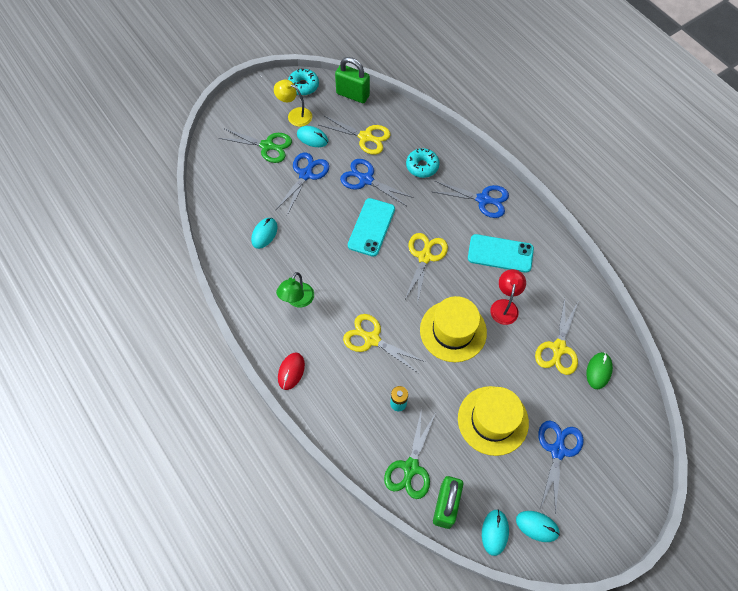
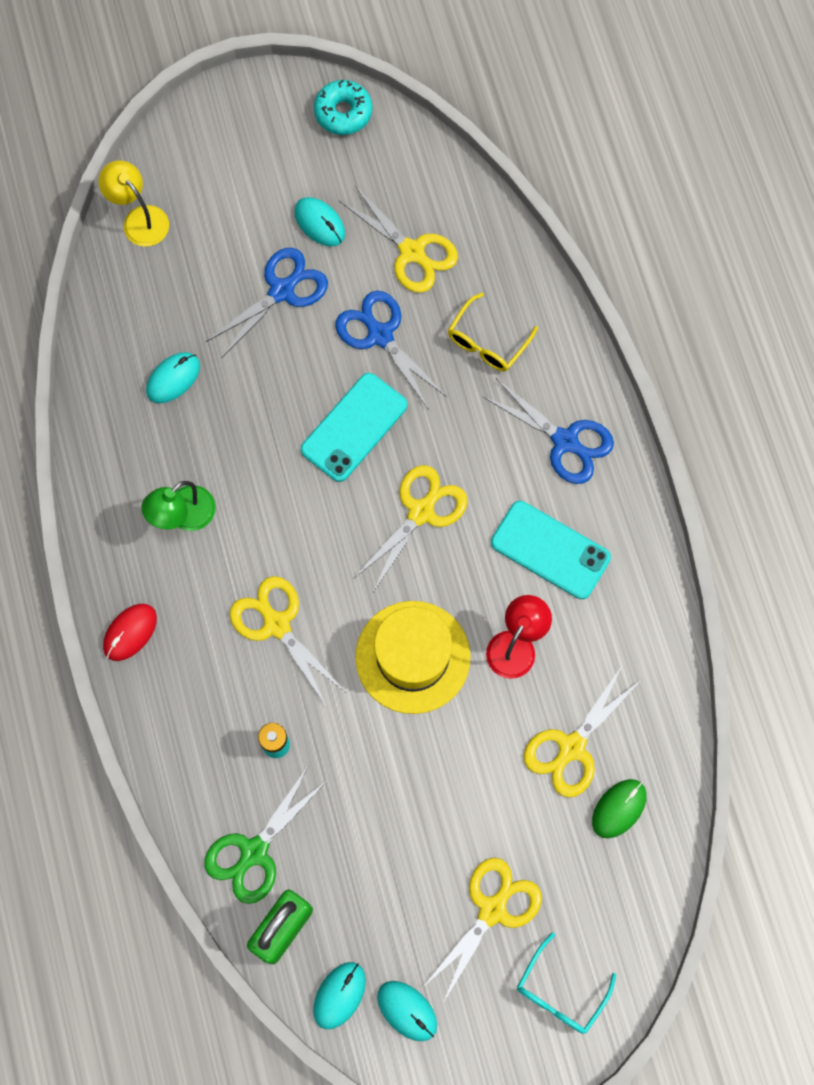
camera: 20 degrees right, 10 degrees up
(267, 146) = (237, 213): green scissors -> none
(295, 115) = (306, 167): yellow lamp -> yellow lamp (139, 219)
(352, 95) = (423, 159): green padlock -> none
(422, 166) = (487, 342): turquoise donut -> yellow glasses
(493, 420) = (412, 825): yellow hat -> none
(558, 450) = (492, 909): blue scissors -> yellow scissors
(616, 482) = (560, 992): none -> turquoise glasses

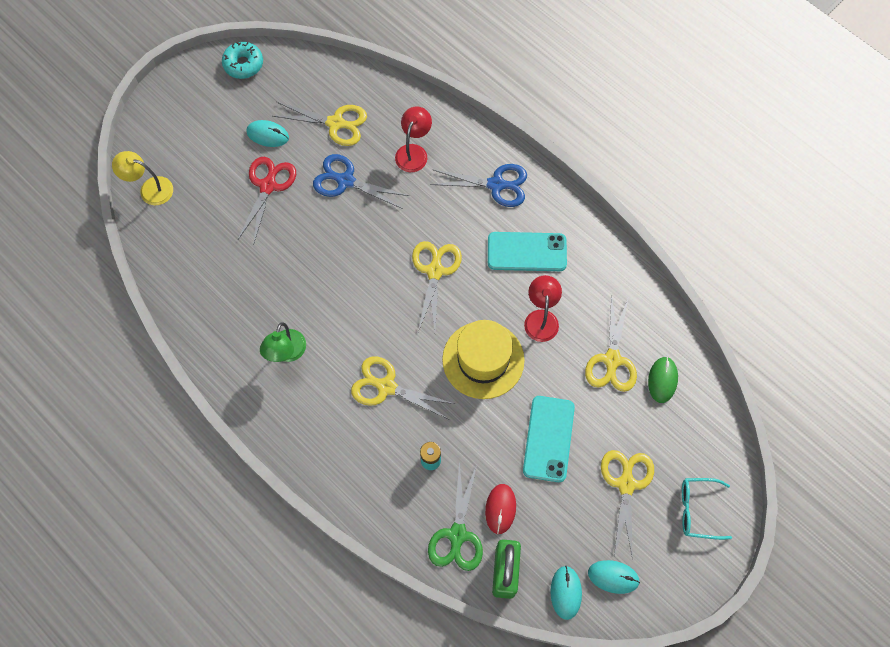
camera: 30 degrees left, 5 degrees down
(130, 632) = (295, 443): red mouse -> red mouse (500, 509)
(173, 378) = (229, 273): turquoise mouse -> none
(282, 290) = (268, 185): blue scissors -> red scissors
(354, 427) = (362, 243): turquoise phone -> turquoise phone (548, 438)
(487, 342) = (413, 152): yellow glasses -> red lamp
(560, 992) = (697, 510): turquoise glasses -> turquoise glasses turned 90 degrees clockwise

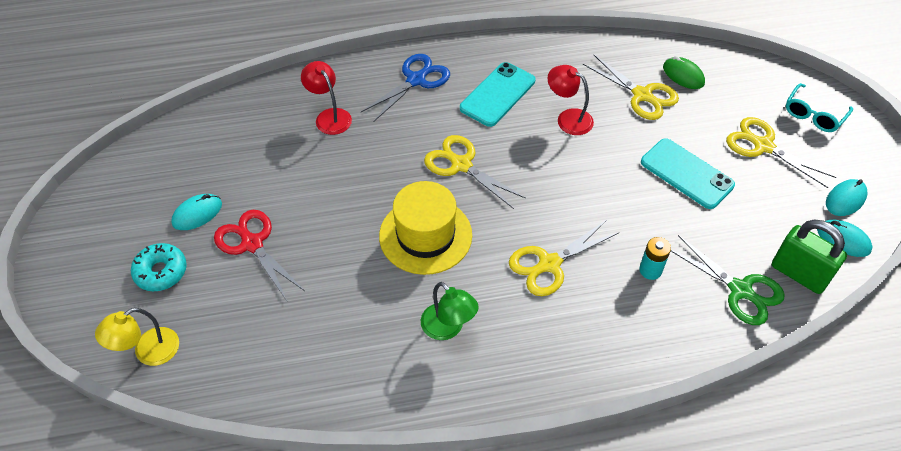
camera: 55 degrees left, 15 degrees down
(243, 64) = (100, 191): turquoise donut -> turquoise donut (161, 272)
(336, 123) = (242, 155): yellow scissors -> none
(345, 181) = (308, 180): blue scissors -> none
(483, 360) = (577, 178): yellow hat -> yellow hat (425, 235)
(500, 509) = (733, 243): red mouse -> none

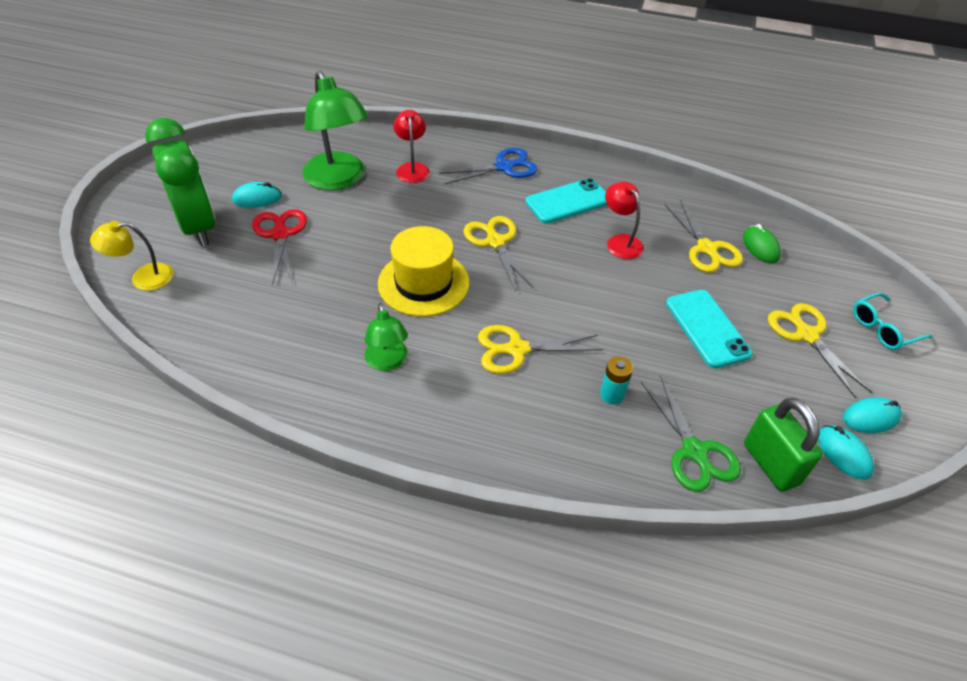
camera: 25 degrees right, 5 degrees down
(161, 272) = (198, 227): turquoise donut -> green clock
(265, 159) = (338, 180): none -> green lamp

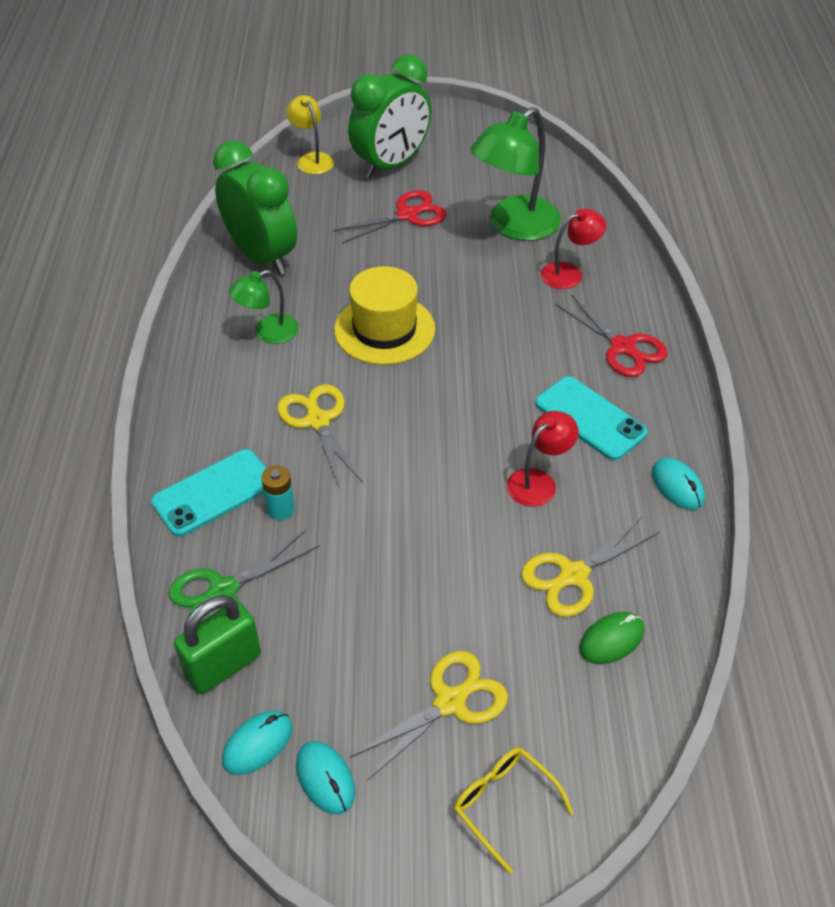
camera: 75 degrees right, 0 degrees up
(257, 198) = (452, 184): turquoise mouse -> turquoise mouse (677, 486)
(273, 345) = (262, 257): none -> green clock
(495, 242) = (477, 369): yellow scissors -> none
(504, 167) = (623, 347): blue scissors -> red scissors
(707, 328) = (417, 588): turquoise phone -> turquoise phone (213, 493)
(883, 328) = (503, 804): turquoise glasses -> yellow glasses

